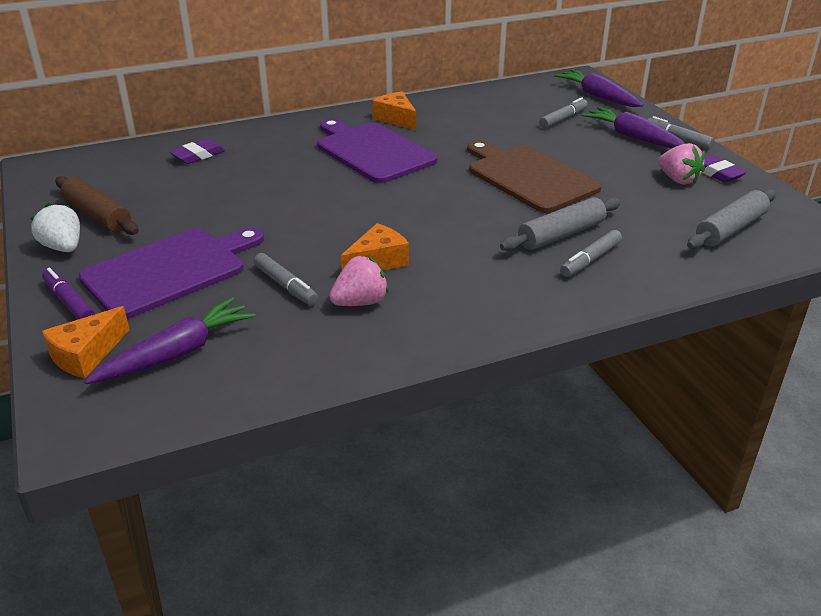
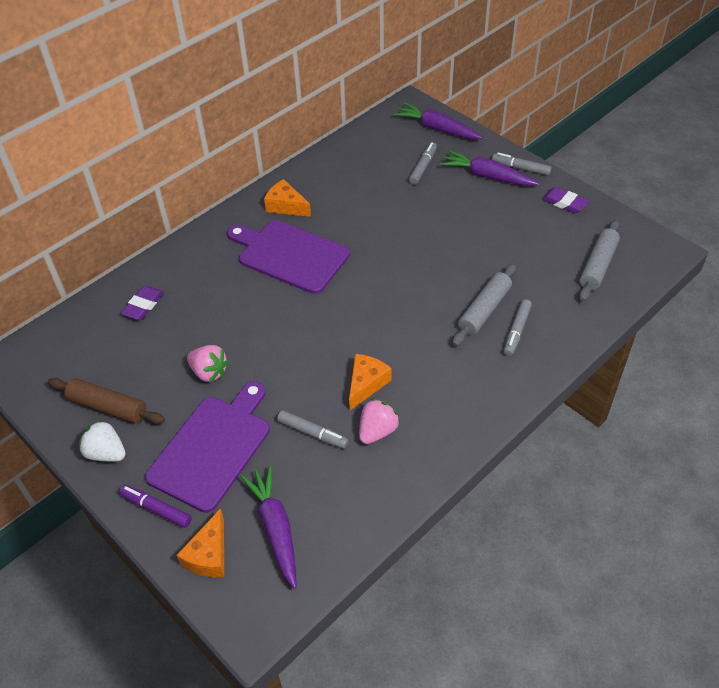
camera: 20 degrees left, 15 degrees up
(177, 353) = (275, 529): purple carrot -> purple carrot turned 45 degrees counterclockwise
(529, 177) = (430, 250): brown cutting board -> none
(678, 180) = (540, 219): pink strawberry -> pink strawberry (209, 372)

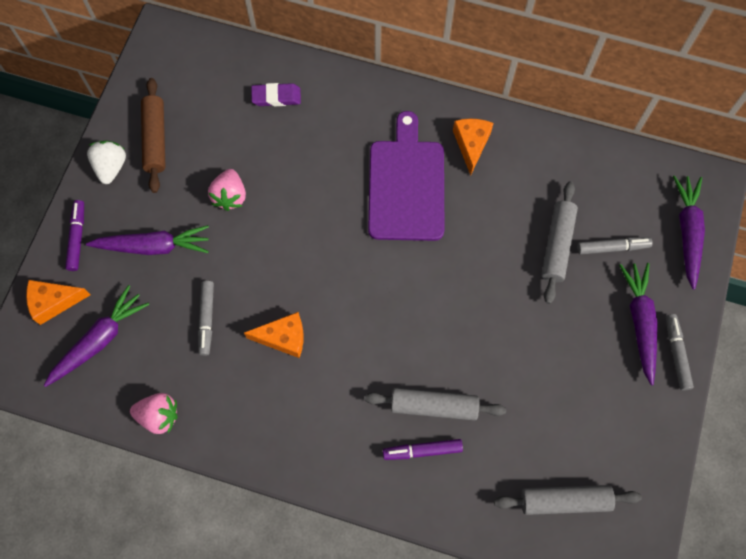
camera: 60 degrees right, 20 degrees up
(213, 448) = (153, 246): purple cutting board -> purple carrot
(377, 431) = (235, 374): pink strawberry -> pink strawberry (159, 416)
(401, 193) = (557, 245): none -> grey rolling pin
(516, 331) = (422, 450): grey marker -> purple marker
(564, 203) = (646, 425): purple eraser -> none

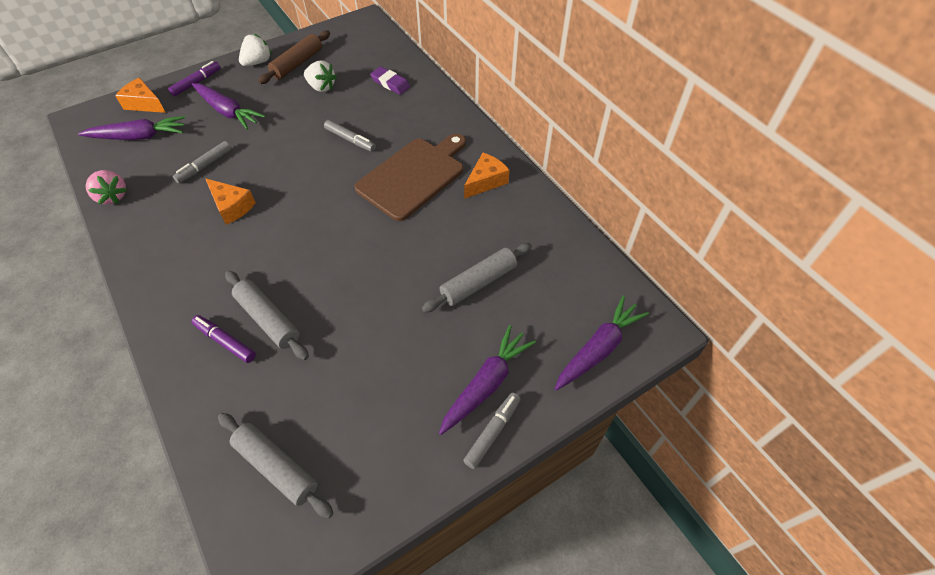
camera: 40 degrees right, 15 degrees down
(214, 150) = (321, 87): none -> white strawberry
(230, 196) = (300, 114): pink strawberry -> none
(406, 185) = (413, 176): purple cutting board -> brown cutting board
(612, 247) = (521, 315): grey marker -> grey marker (350, 140)

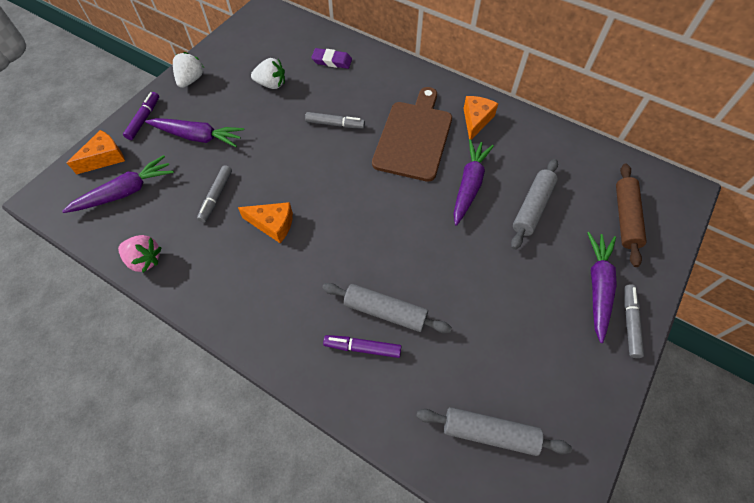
camera: 25 degrees left, 5 degrees up
(144, 104) = (104, 158): orange cheese -> orange cheese turned 135 degrees clockwise
(297, 64) = (231, 69): brown rolling pin -> brown rolling pin (625, 218)
(598, 349) = (655, 223): purple carrot -> purple carrot (469, 185)

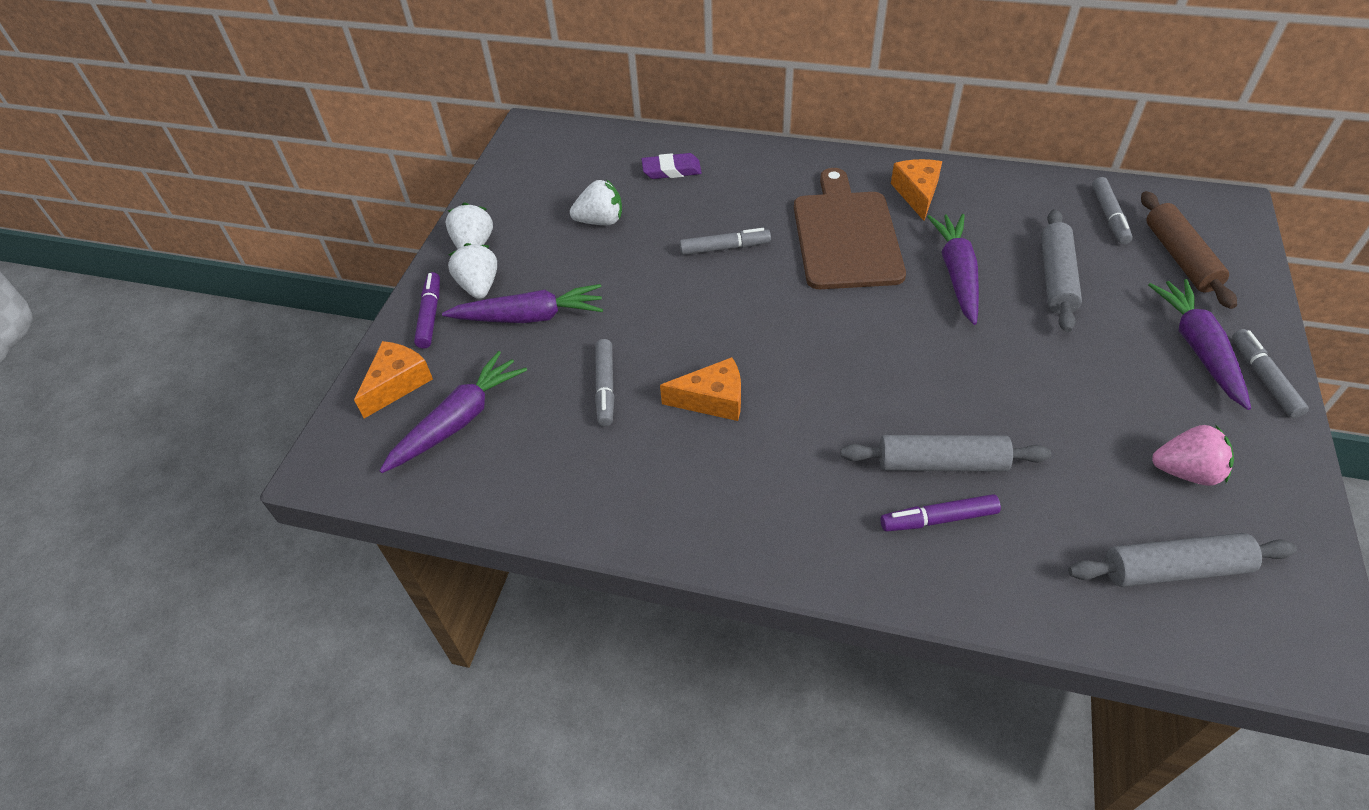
camera: 15 degrees left, 10 degrees down
(145, 260) = (545, 503): pink strawberry -> pink strawberry (1186, 471)
(180, 108) = (479, 286): none -> white strawberry
(595, 173) = (1109, 216): none -> grey marker

